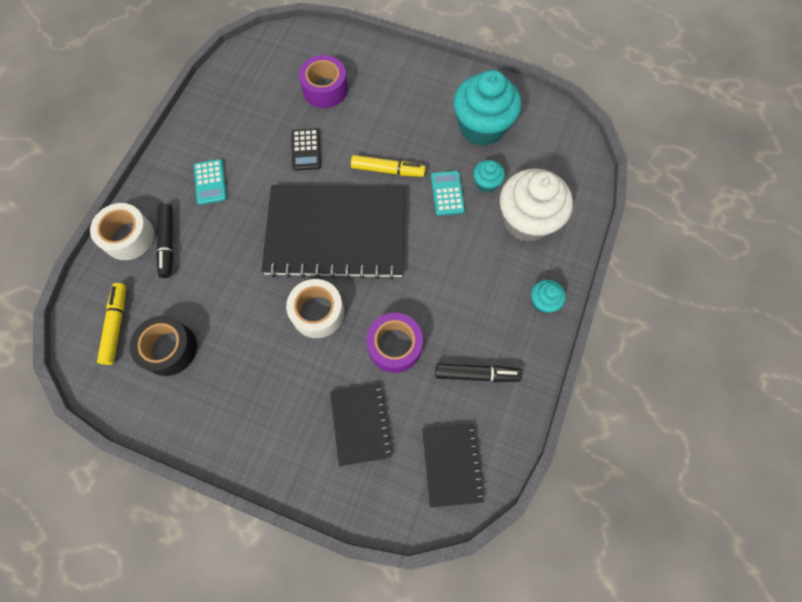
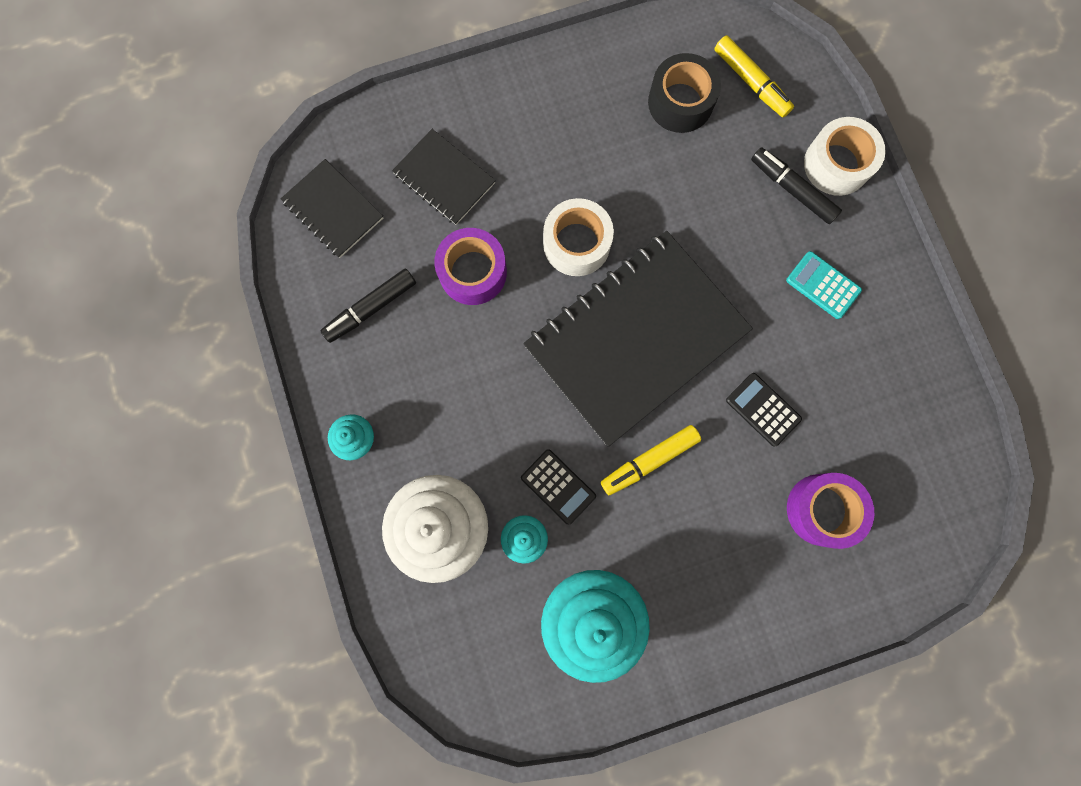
camera: 140 degrees right, 10 degrees up
(447, 193) = (558, 487): turquoise calculator -> black calculator

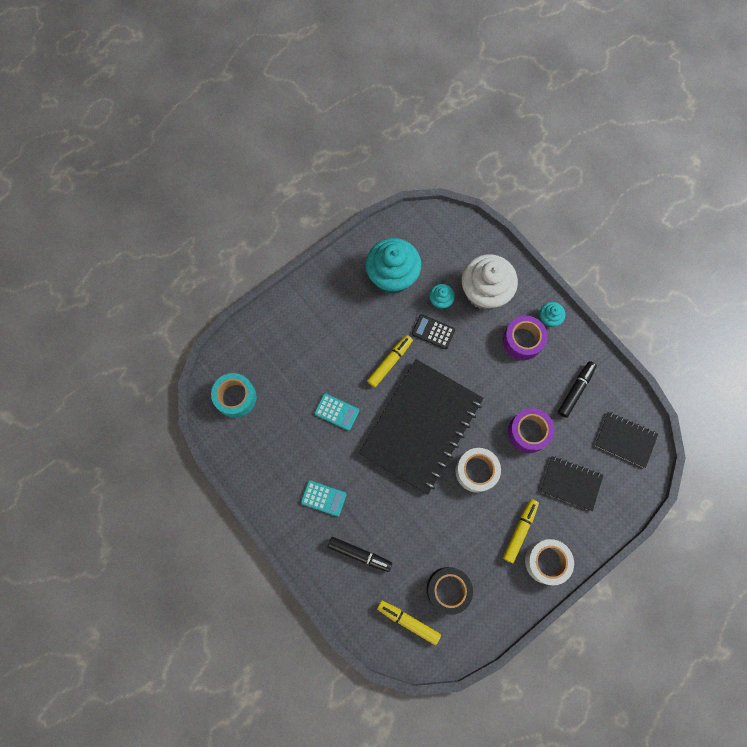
camera: 160 degrees right, 5 degrees down
(547, 141) = (519, 531): none -> yellow marker
(763, 409) = (336, 412): black calculator -> turquoise calculator
(822, 509) = (288, 369): purple tape -> purple tape (522, 340)
(836, 164) = (337, 582): white tape -> white tape (546, 561)
(923, 493) = (236, 397): none -> turquoise tape

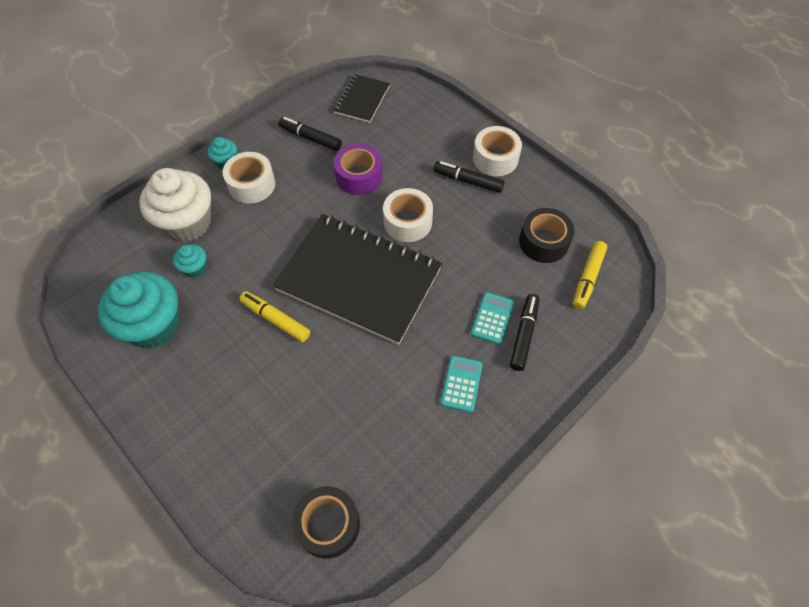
camera: 95 degrees left, 15 degrees down
(236, 397) = (328, 524): turquoise tape -> black tape
(336, 412) = (345, 378): turquoise calculator -> turquoise calculator (492, 318)
(433, 332) = (236, 273): black calculator -> none
(519, 531) = (468, 181): yellow marker -> black marker
(522, 340) = (251, 184): purple tape -> white tape
(570, 483) = (411, 141): black notebook -> none

